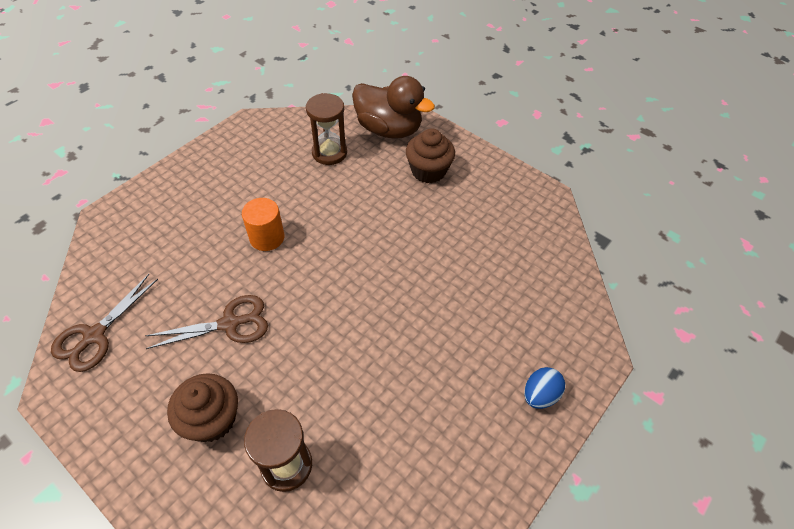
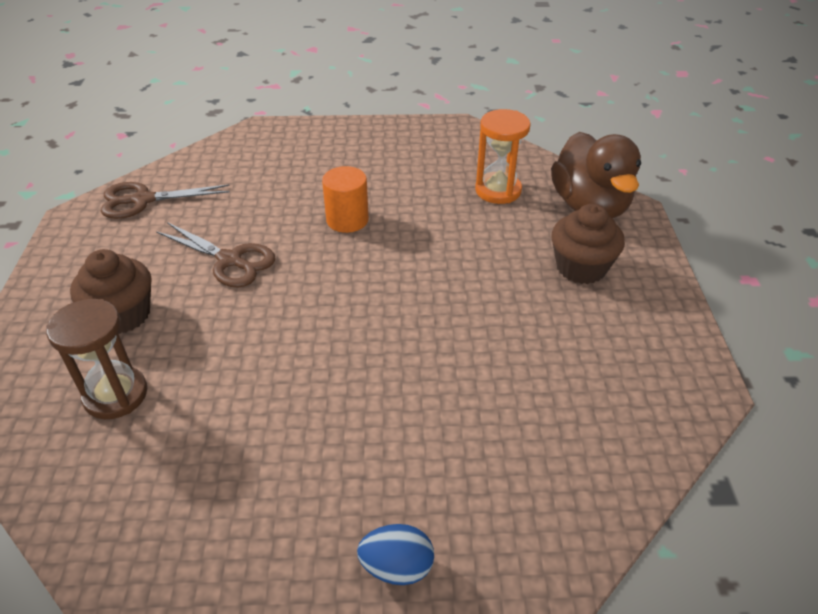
camera: 50 degrees right, 10 degrees down
(329, 153) = (498, 190): brown hourglass -> orange hourglass

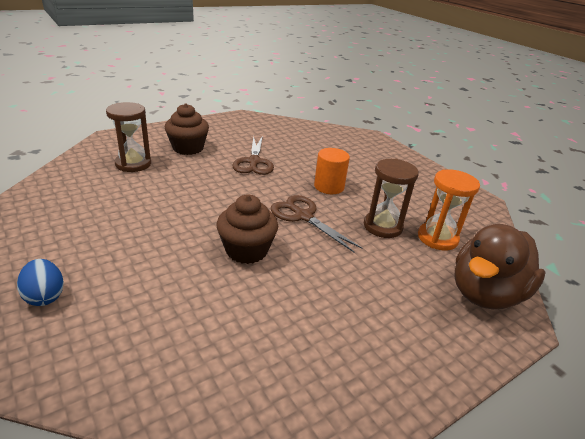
camera: 55 degrees right, 10 degrees down
(143, 200) = (273, 126): brown scissors -> brown scissors (303, 216)
(454, 217) = (382, 226): none -> brown hourglass
(581, 267) = (402, 309): brown cupcake -> brown cupcake (246, 250)

